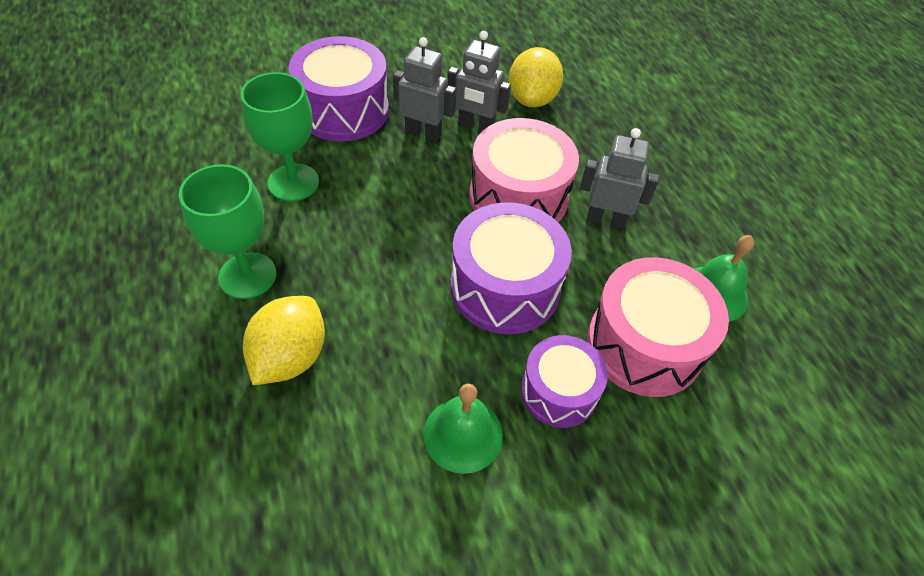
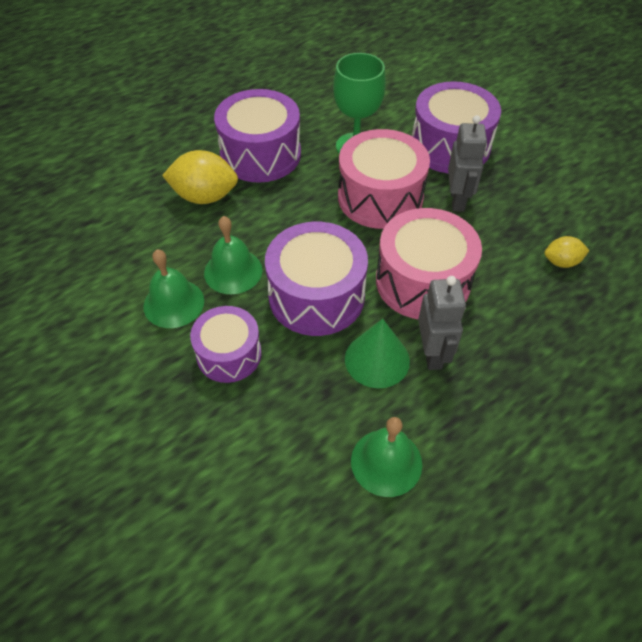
camera: 75 degrees right, 0 degrees up
(247, 275) = (260, 154): green goblet -> purple drum
(436, 357) = (233, 271): none -> green bell
(475, 127) = (491, 231): grey robot -> none
(532, 99) = (561, 262): yellow lemon -> yellow lemon, size x0.56
(601, 263) = (377, 359): none -> green cone
(644, 344) = (299, 409): pink drum -> pink drum (380, 197)

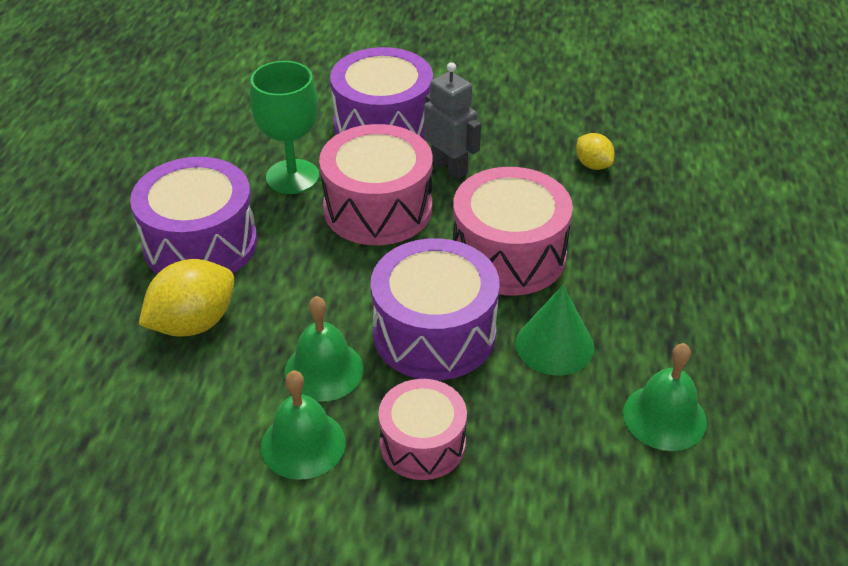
camera: 45 degrees left, 10 degrees down
(229, 354) = (422, 444): purple drum -> pink drum
(432, 353) = (590, 306): grey robot -> none
(561, 262) = (593, 165): yellow lemon -> yellow lemon turned 75 degrees counterclockwise

